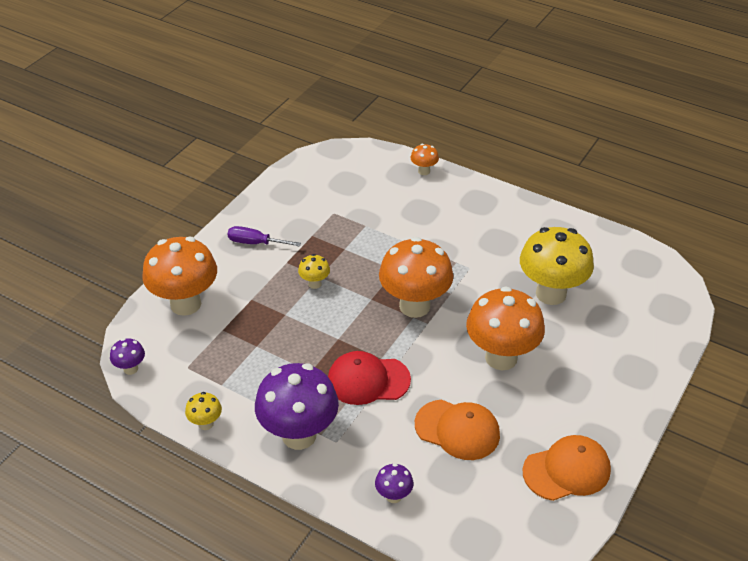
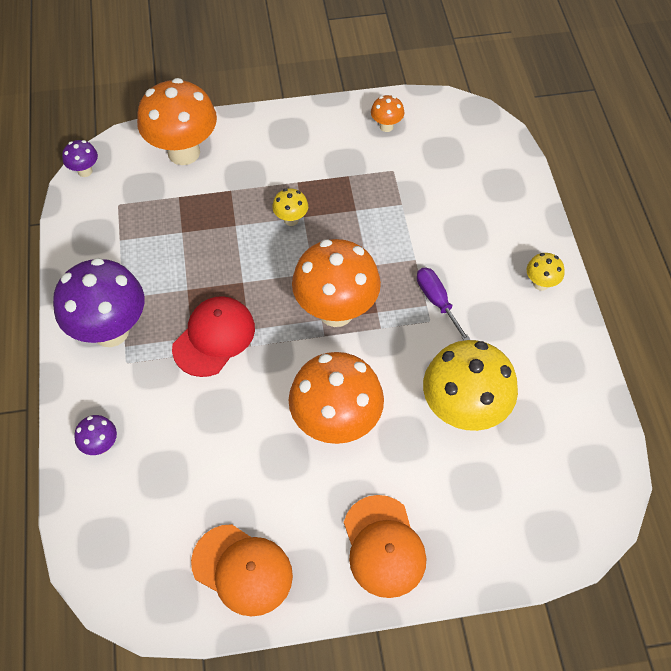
camera: 50 degrees right, 15 degrees up
(206, 424) = (70, 260): yellow mushroom -> yellow mushroom (540, 284)
(255, 243) = (298, 145): purple screwdriver -> purple screwdriver (437, 301)
(368, 380) = (214, 337): red cap -> red cap turned 75 degrees clockwise
(424, 171) = (524, 196): orange mushroom -> orange mushroom (386, 126)
(457, 430) = (216, 445): orange cap -> orange cap (383, 546)

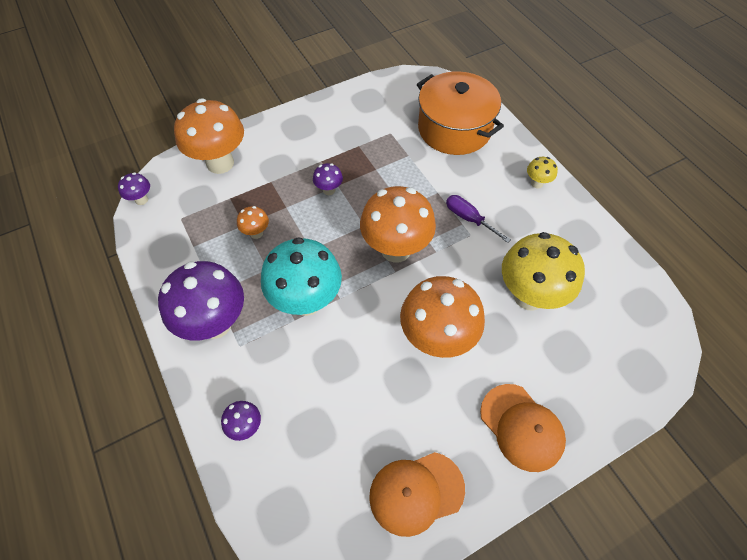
camera: 20 degrees left, 0 degrees up
(214, 337) = (306, 301): red cap -> turquoise mushroom
(242, 569) = (416, 492): orange cap -> orange cap turned 150 degrees clockwise
(291, 219) = (329, 190): yellow mushroom -> purple mushroom
(386, 126) = (371, 103): orange mushroom -> orange mushroom (256, 233)
(473, 187) = (454, 129): none -> orange pot

